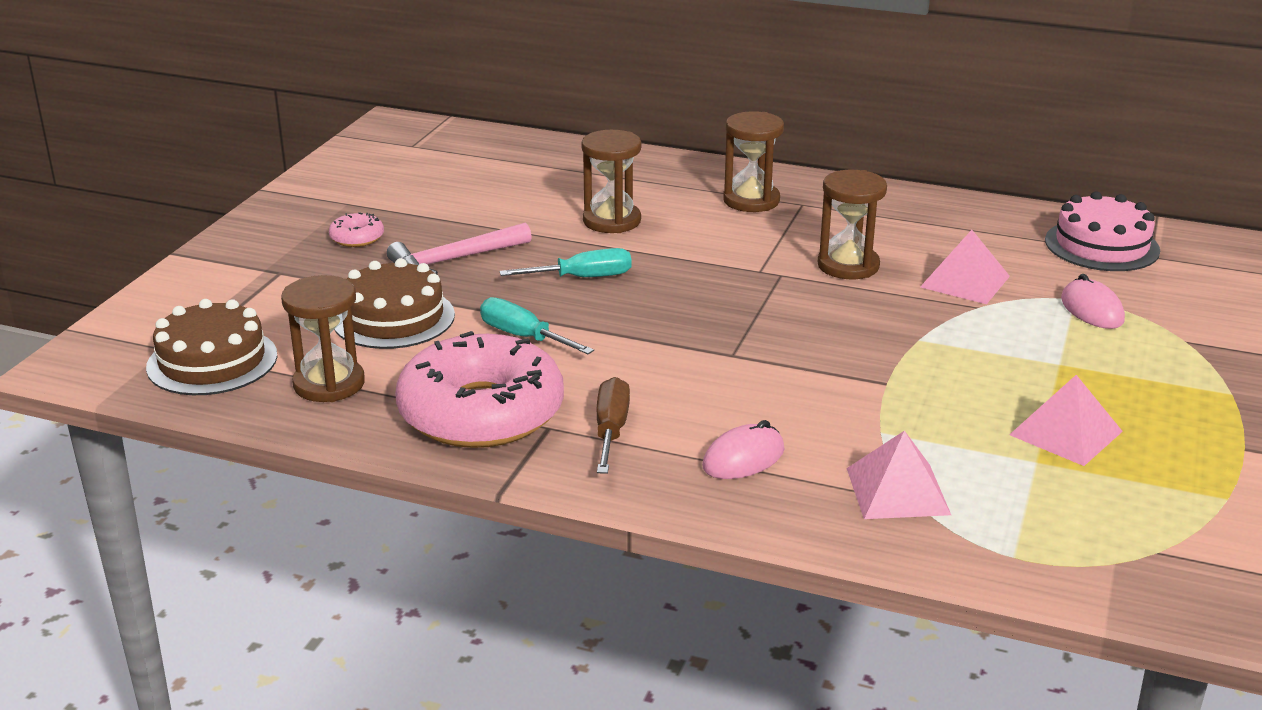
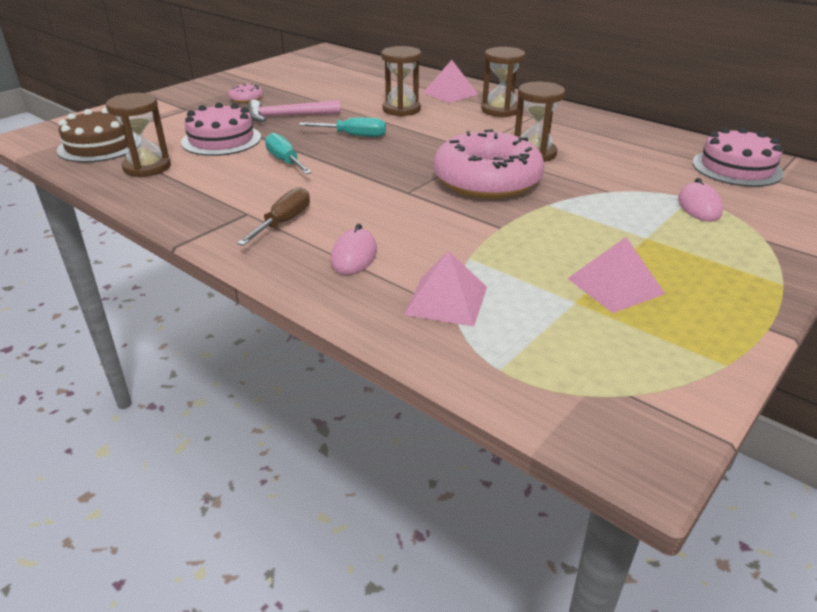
camera: 20 degrees right, 5 degrees up
(393, 318) = (221, 140): brown cake -> pink cake
(481, 412) = (215, 197): pink donut -> pink donut (487, 180)
(743, 458) = (354, 256): pink mouse -> pink mouse turned 60 degrees counterclockwise
(965, 281) = (612, 174): pink pyramid -> pink pyramid (450, 93)

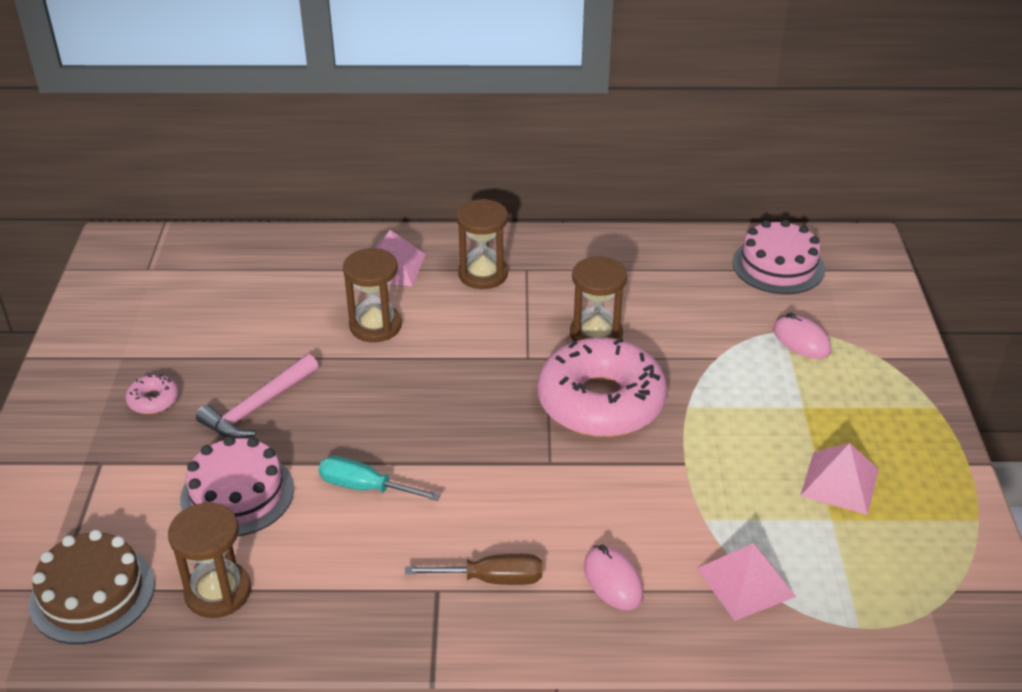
camera: 40 degrees left, 5 degrees up
(283, 222) = (491, 579): brown screwdriver -> brown screwdriver turned 105 degrees clockwise
(353, 136) = (383, 402): turquoise screwdriver -> none

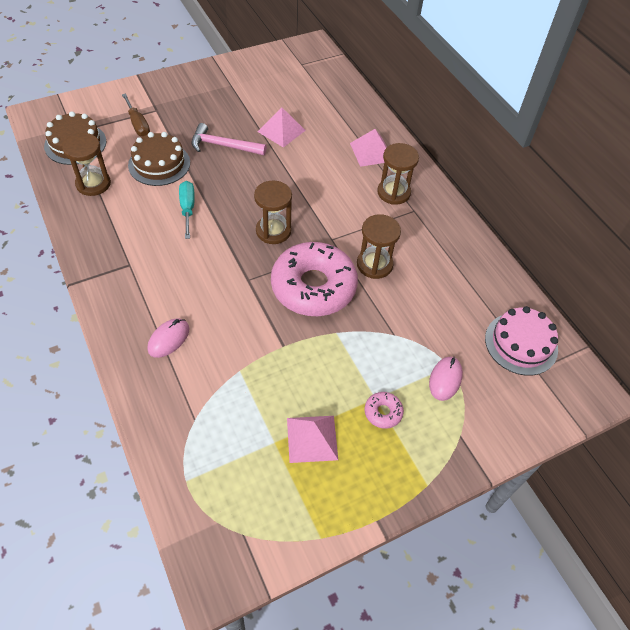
camera: 60 degrees right, 15 degrees up
(153, 400) = (207, 108): pink donut -> pink donut (383, 412)
(237, 494) = (159, 164): pink cake -> brown cake
(375, 326) = (315, 164): brown hourglass -> brown hourglass (273, 231)
(491, 579) = (146, 284): brown screwdriver -> brown screwdriver (138, 124)
(746, 582) = (196, 407): pink pyramid -> pink pyramid (281, 131)

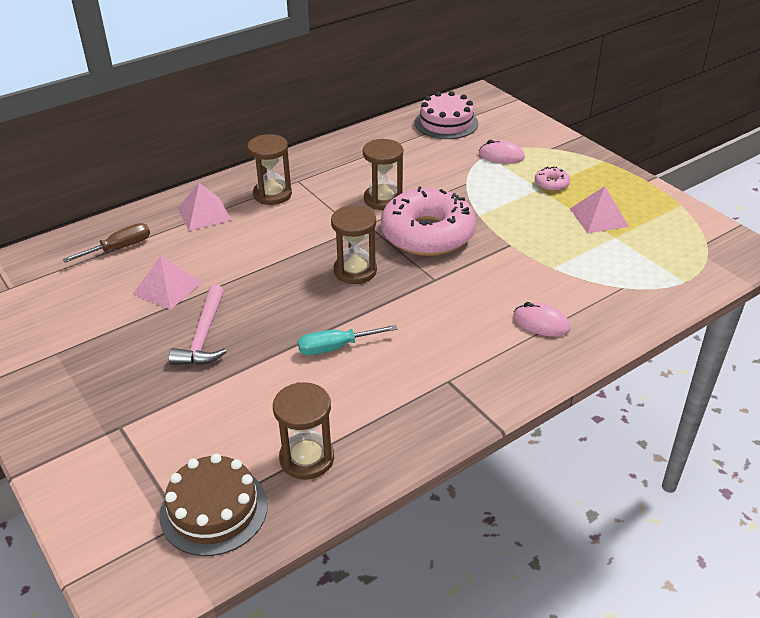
camera: 95 degrees left, 15 degrees down
(138, 124) = (158, 440): brown screwdriver -> brown screwdriver (119, 248)
(159, 164) = (251, 394): brown cake -> none

